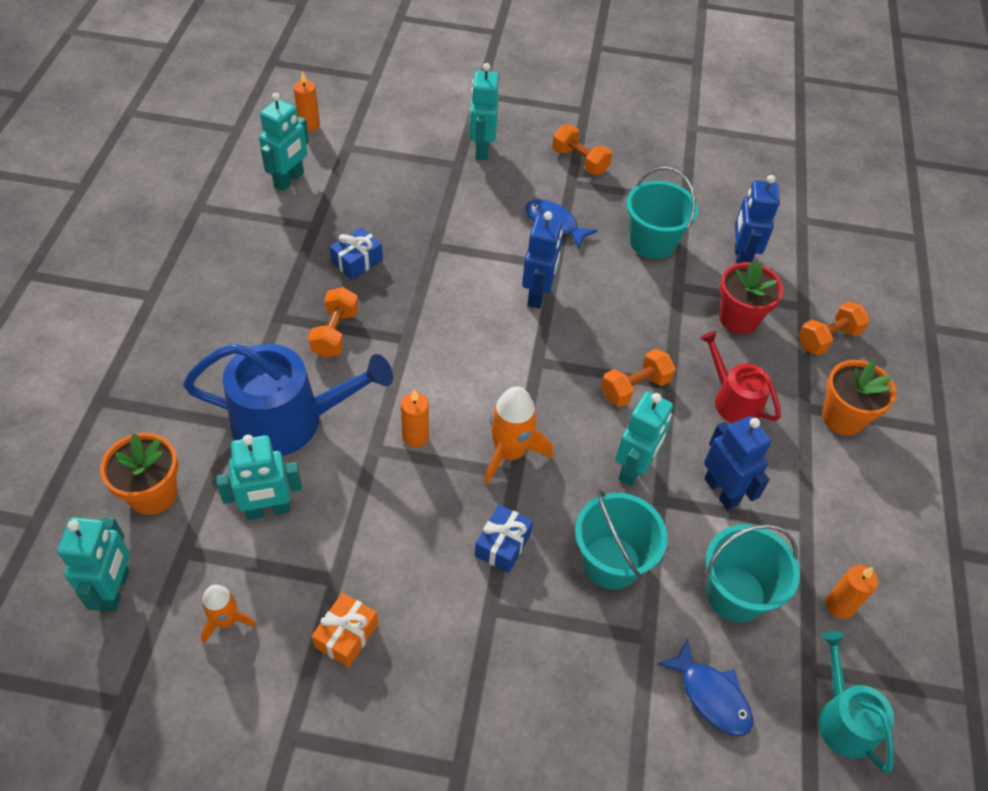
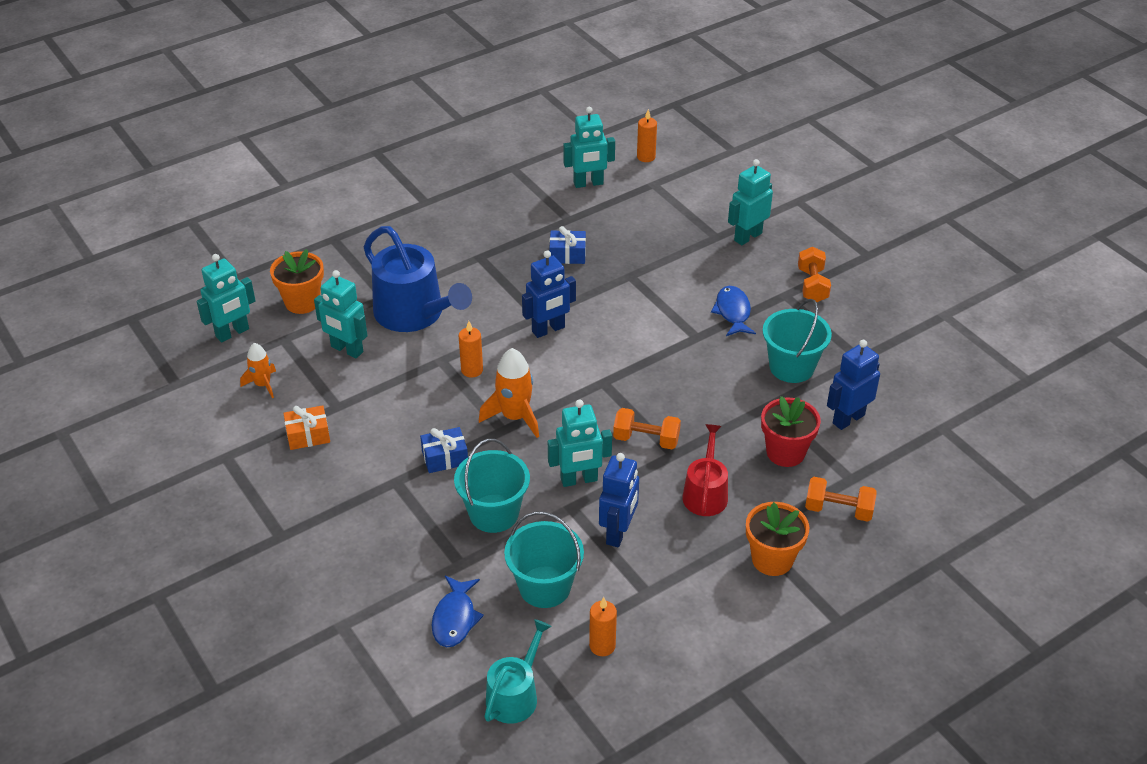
camera: 50 degrees right, 10 degrees down
(335, 333) = (500, 286): orange dumbbell -> none
(538, 295) = (659, 346): blue robot -> blue robot (548, 330)

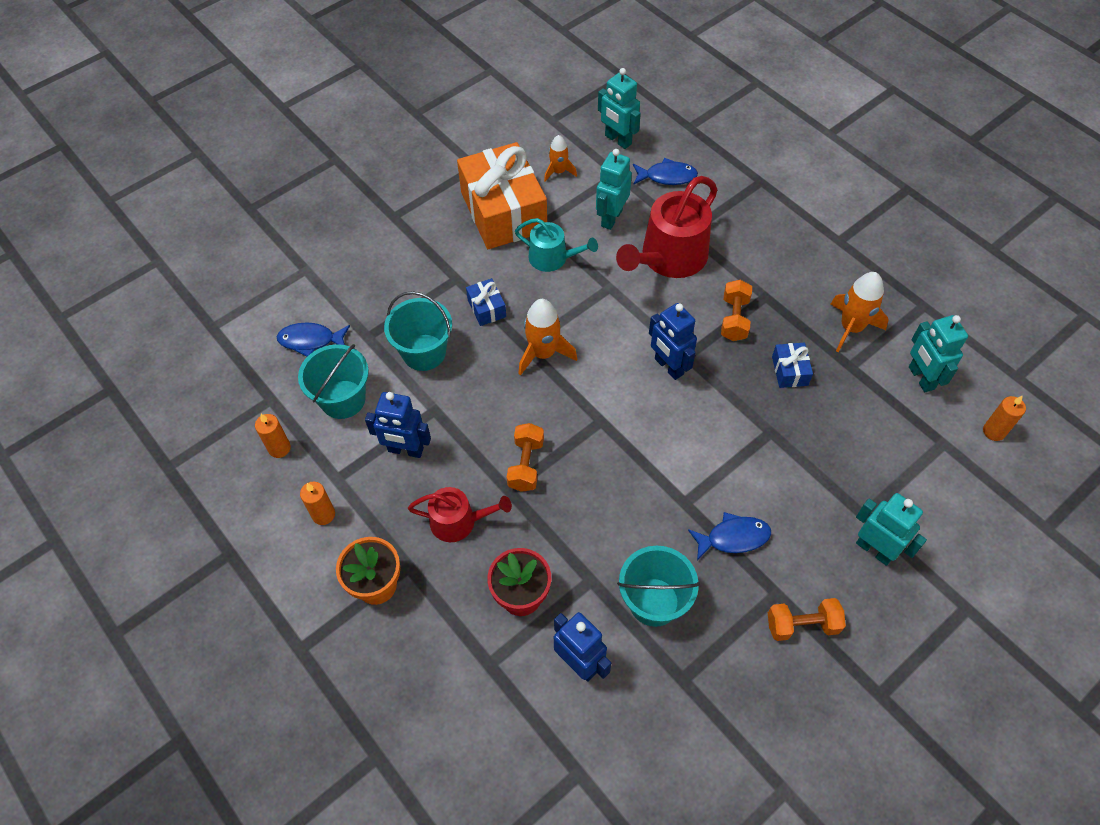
camera: 85 degrees right, 15 degrees up
(302, 302) = (667, 176): orange flower pot -> blue fish
(308, 435) = (503, 212): orange gift -> orange gift, size x2.40
(414, 313) = (669, 258): blue watering can -> red watering can
(472, 370) = (600, 312): orange candle -> orange candle (323, 514)
(515, 695) = (234, 391): turquoise watering can -> turquoise watering can (552, 258)
(527, 212) = (851, 327): none -> orange rocket
(579, 480) = (468, 413): turquoise robot -> none
(838, 510) = (444, 650): orange dumbbell -> orange dumbbell (734, 319)

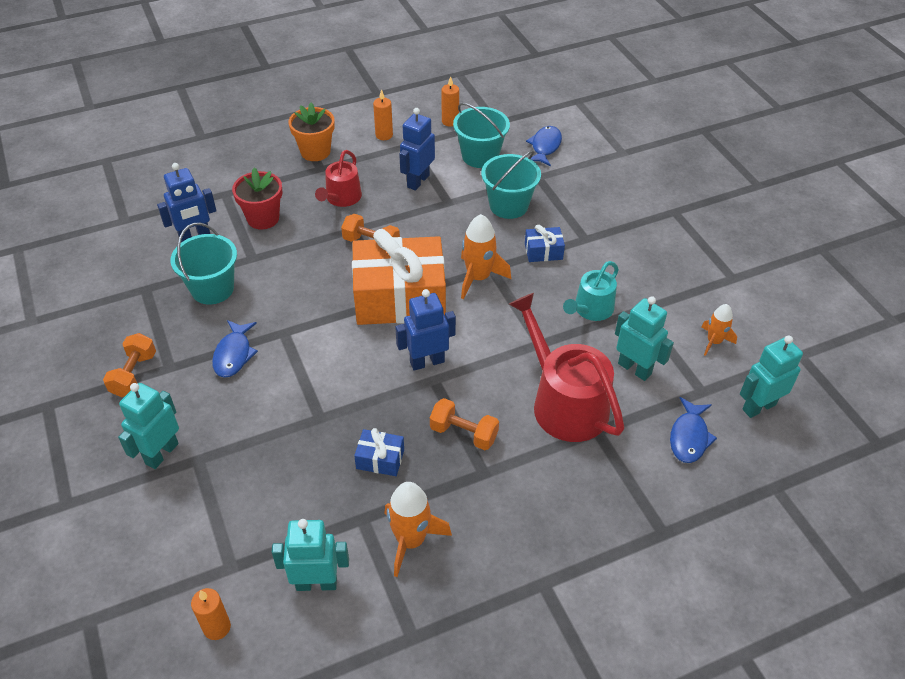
camera: 105 degrees right, 10 degrees down
(503, 212) = (663, 286): orange gift -> orange gift (399, 297)
(874, 549) = (161, 453): turquoise robot -> turquoise robot turned 150 degrees clockwise

